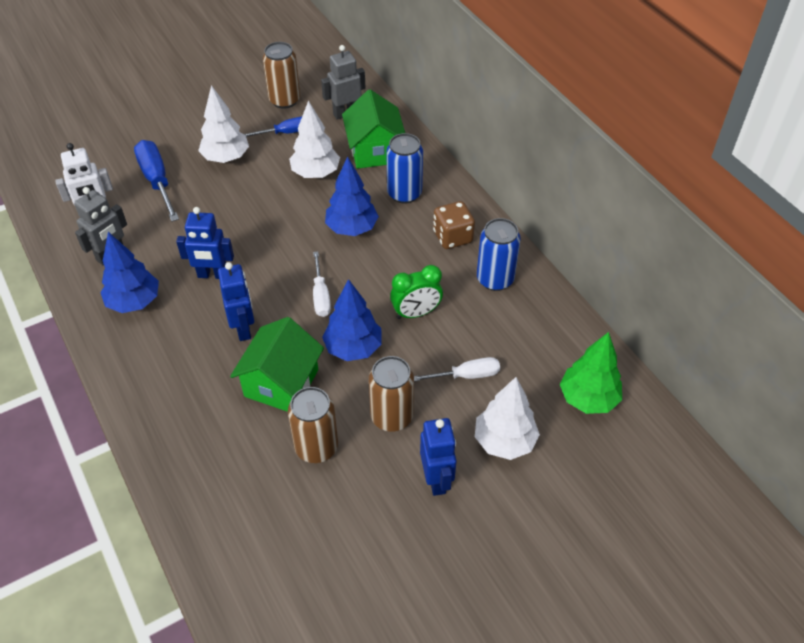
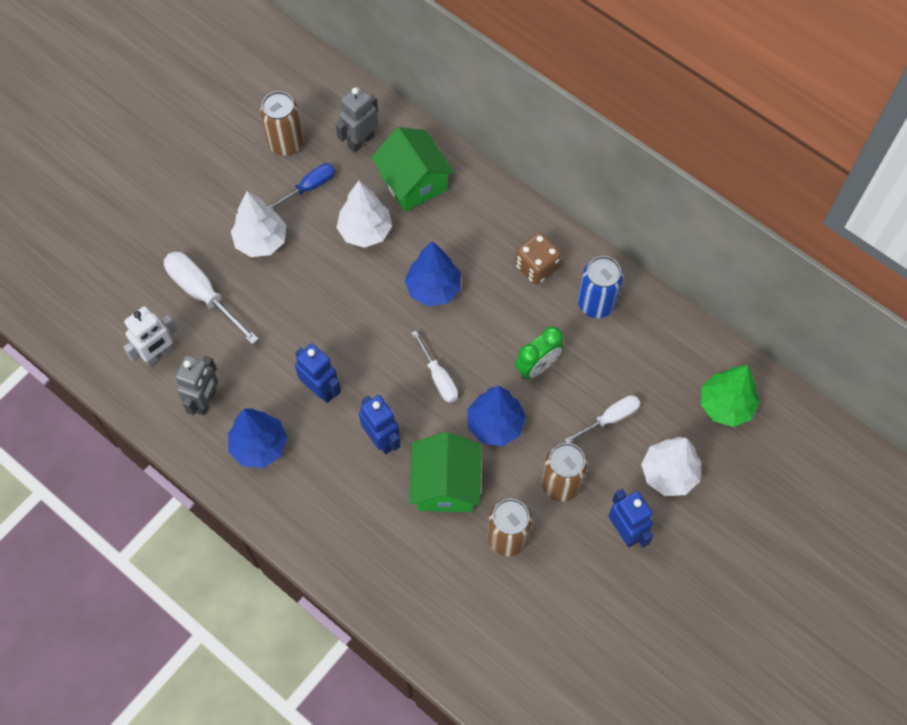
camera: 20 degrees left, 15 degrees up
(157, 181) = (203, 294): blue screwdriver -> white screwdriver
(212, 275) = (321, 389): blue robot -> blue robot turned 120 degrees counterclockwise
(404, 193) = (467, 228): blue can -> none

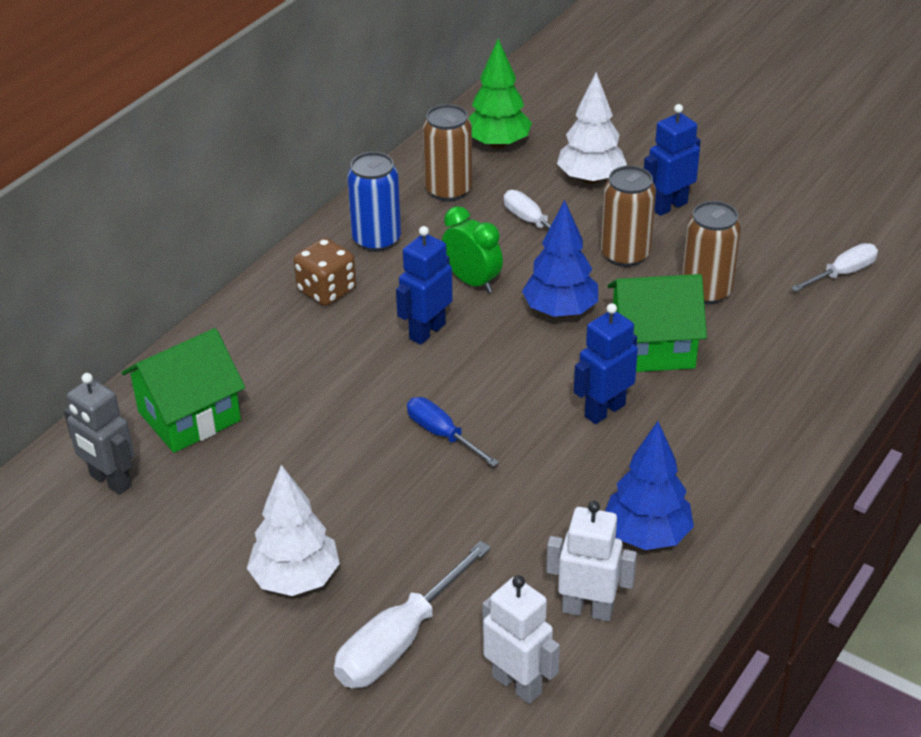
camera: 95 degrees left, 25 degrees down
(205, 401) = (587, 609): grey robot -> white robot
(286, 143) = (106, 571): brown can -> brown can (448, 190)
(309, 187) = (194, 532): blue screwdriver -> blue screwdriver (442, 434)
(321, 389) = (542, 479): blue robot -> blue robot (426, 331)
(365, 231) = (275, 459): white tree -> none
(433, 289) = (367, 381): blue tree -> none
(438, 377) = (503, 365): white screwdriver -> white screwdriver (842, 273)

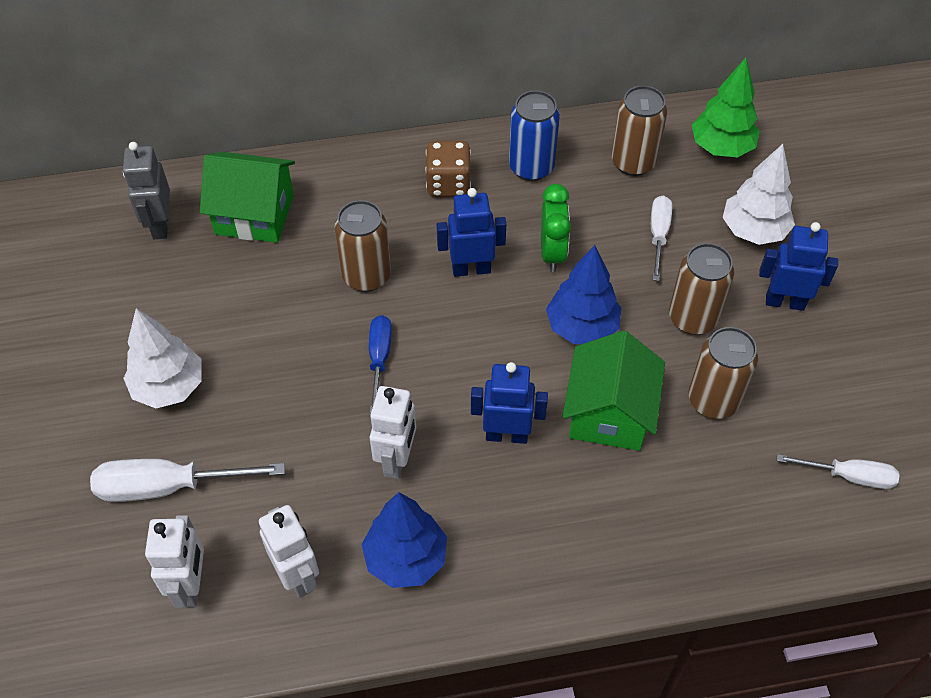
camera: 45 degrees right, 15 degrees up
(350, 391) = (366, 276): none -> brown can
(550, 484) = (397, 460): none -> white robot
(653, 347) = (609, 413): green house -> green house turned 60 degrees clockwise

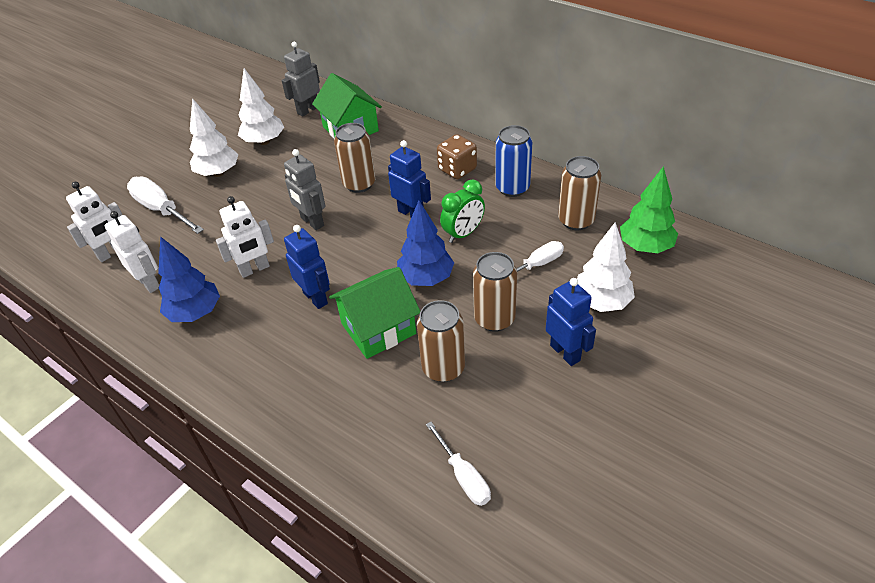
camera: 50 degrees right, 10 degrees down
(166, 305) = (264, 141): none -> white tree
(298, 575) = (149, 283): white robot -> white robot turned 60 degrees counterclockwise
(379, 359) = (312, 222): blue screwdriver -> grey robot

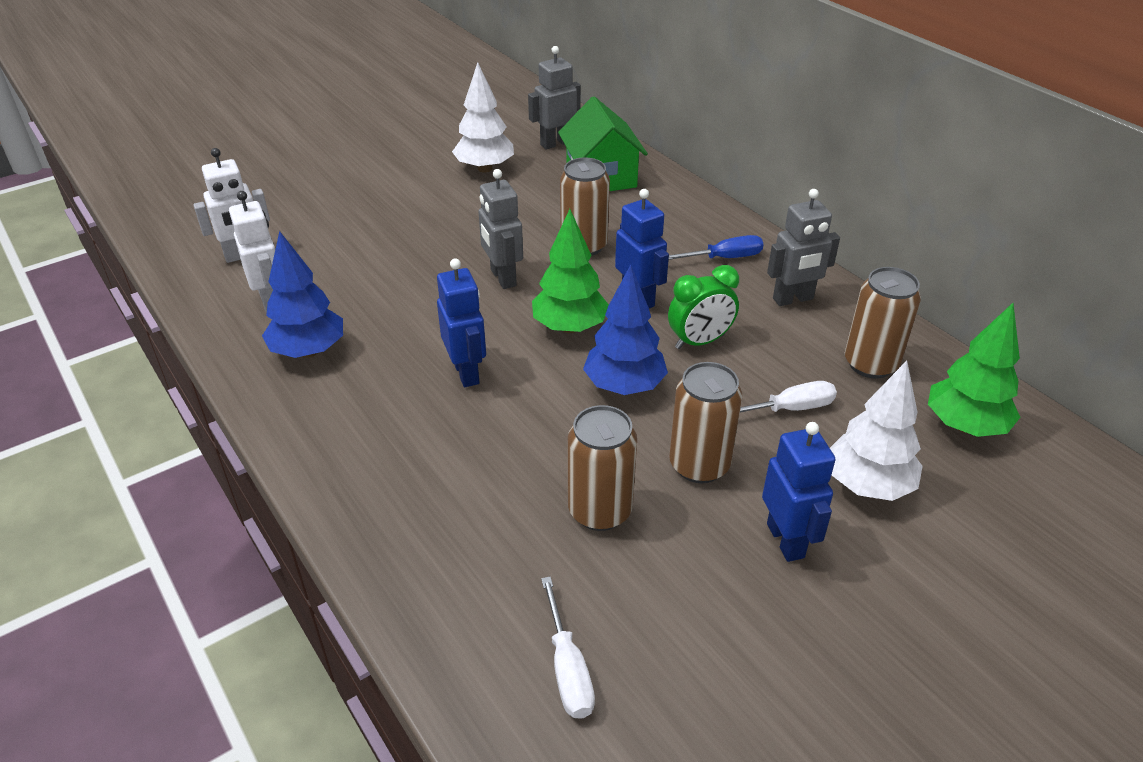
camera: 15 degrees right, 5 degrees down
(161, 210) = (324, 219): white screwdriver -> none
(218, 173) = (412, 192): white tree -> none
(254, 269) = (405, 317): white robot -> none
(373, 246) = (569, 327): none -> green tree
(378, 328) = (532, 434): green house -> none
(457, 169) = (724, 258): brown dice -> blue screwdriver
(512, 188) = (793, 299): blue can -> grey robot

